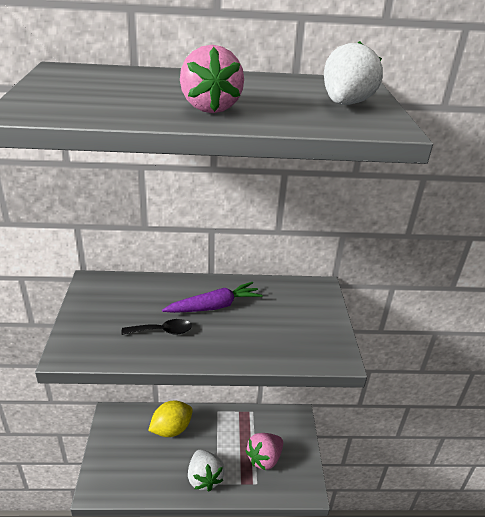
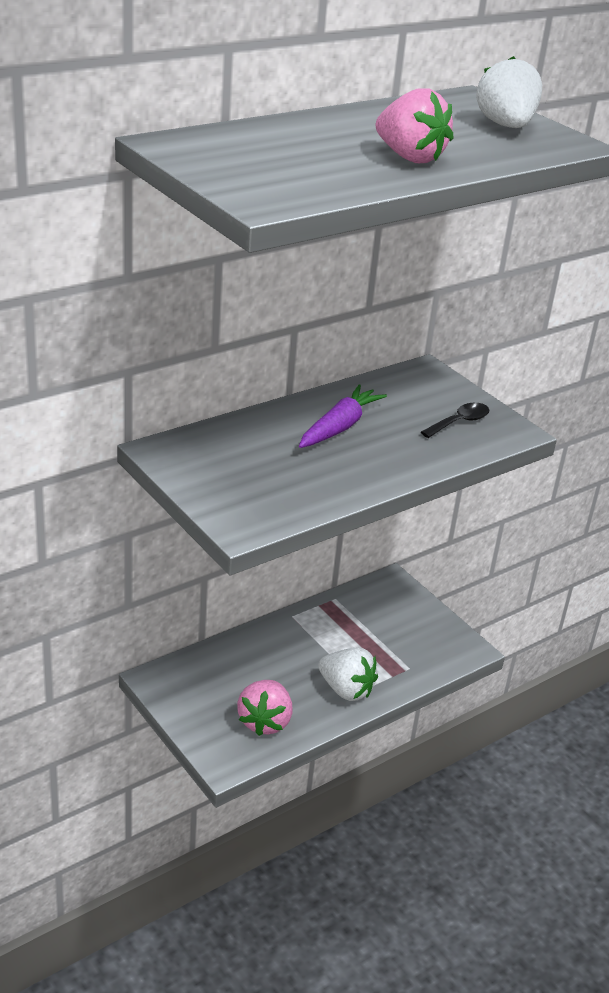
camera: 35 degrees left, 0 degrees up
(162, 331) = (316, 470): black spoon -> black spoon (459, 422)
(171, 429) = (254, 659): yellow lemon -> none
(264, 458) = (395, 640): pink strawberry -> pink strawberry (265, 721)

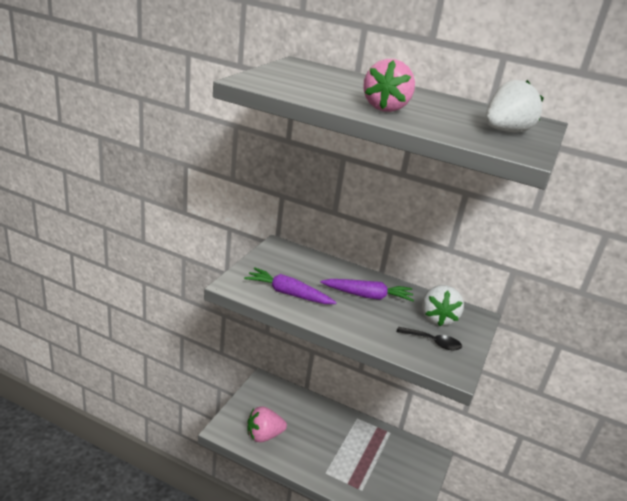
camera: 60 degrees right, 5 degrees down
(295, 487) = (288, 293): none -> purple carrot
(346, 689) = (317, 463): white strawberry -> white strawberry (437, 318)

